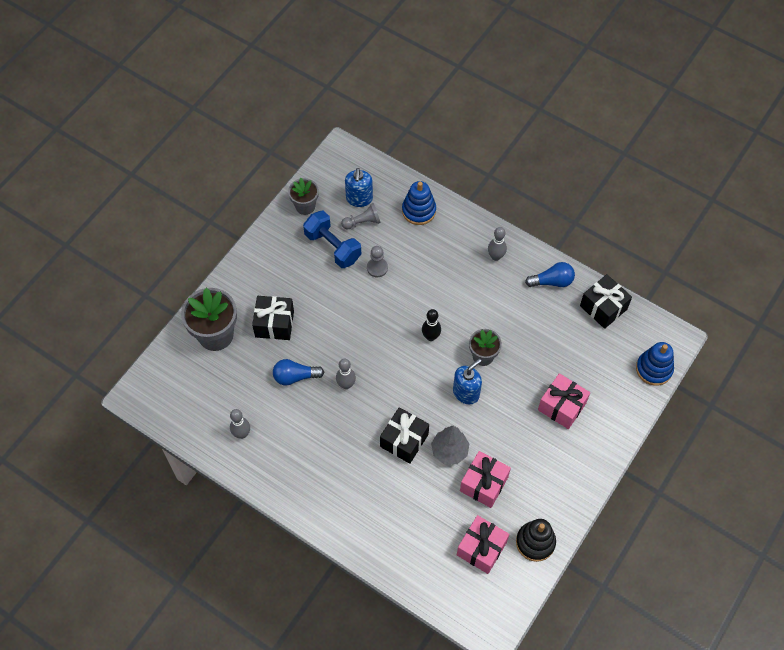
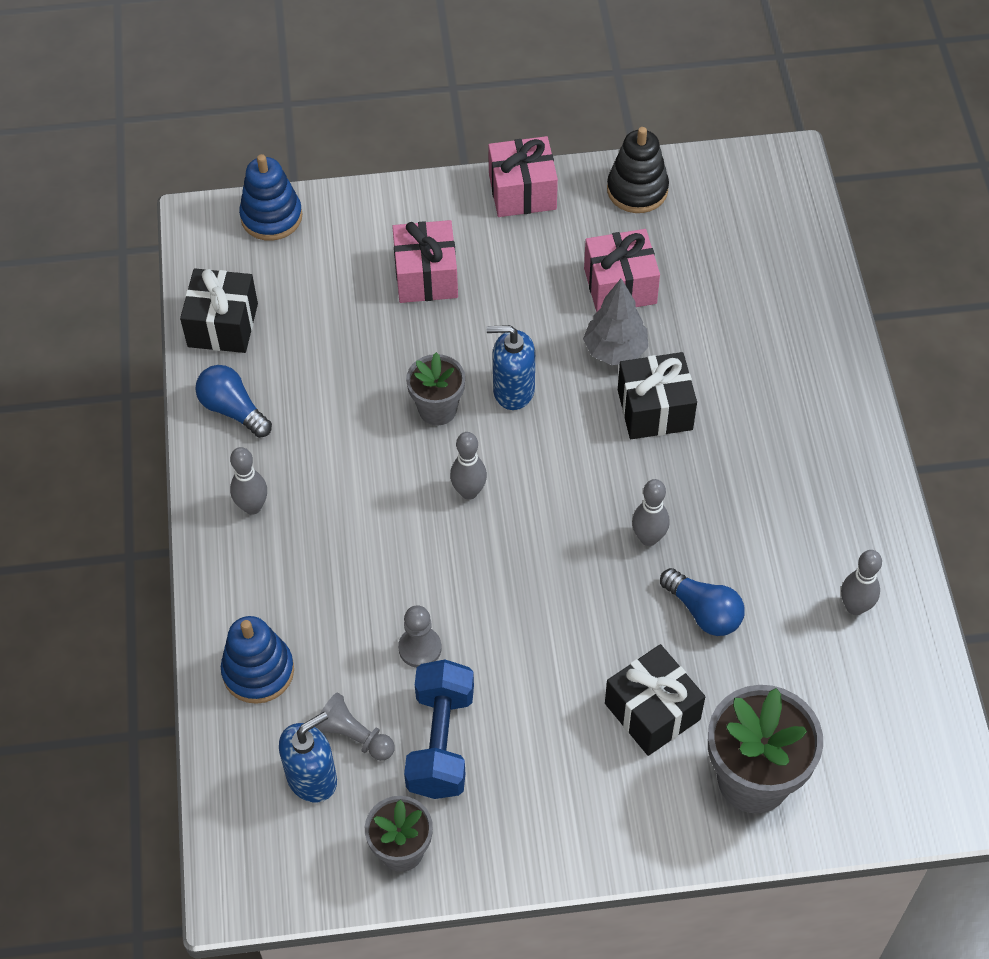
camera: 130 degrees left, 5 degrees down
(430, 337) = (469, 492): black bowling pin -> grey bowling pin
(481, 548) = (703, 234): pink gift -> pink gift (522, 192)

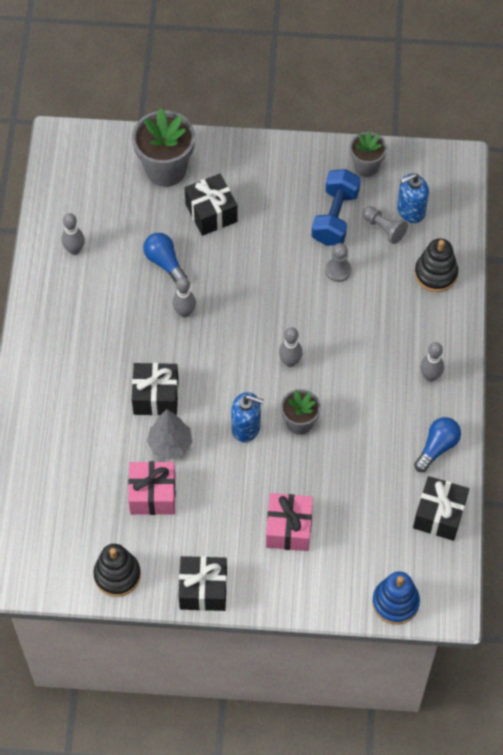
camera: 170 degrees left, 5 degrees up
(233, 410) = (437, 447): blue light bulb -> blue light bulb turned 105 degrees counterclockwise
(258, 671) = (435, 274): blue stacking toy -> black stacking toy
(522, 192) = (203, 589): pink gift -> black gift

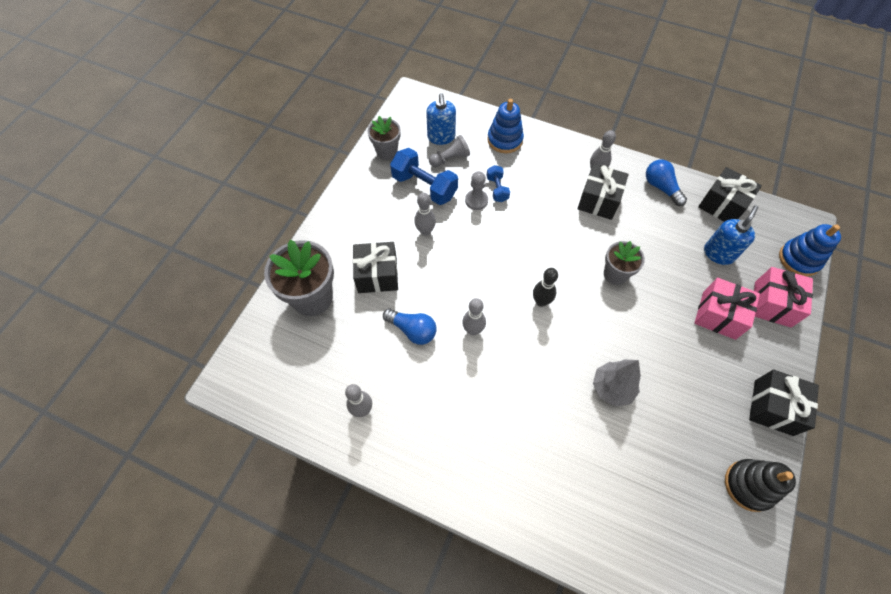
camera: 70 degrees left, 0 degrees up
(153, 495) = (664, 422): pink gift -> pink gift (772, 304)
(156, 396) = (556, 384): black gift -> black gift (598, 200)
(165, 262) = (412, 330): blue light bulb -> blue light bulb turned 135 degrees counterclockwise
(239, 362) = (541, 301): none -> black bowling pin
(246, 427) = (609, 317): blue soap dispenser -> blue soap dispenser (718, 253)
(290, 362) = (553, 262): grey bowling pin -> grey bowling pin (425, 231)
(362, 285) = (497, 189): none -> blue dumbbell
(435, 274) = (505, 140): black stacking toy -> blue stacking toy

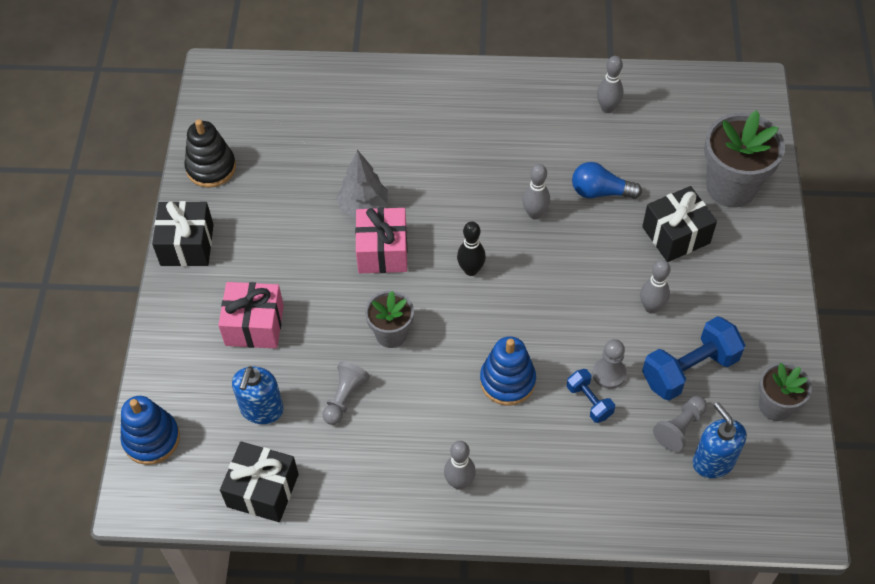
camera: 160 degrees right, 5 degrees down
(424, 186) = (689, 370): blue dumbbell -> blue dumbbell turned 45 degrees counterclockwise
(505, 140) = (616, 491): blue stacking toy -> blue stacking toy (507, 381)
(598, 200) = (442, 434): black gift -> none
(658, 242) = (345, 397): none -> grey pawn
(661, 187) = (357, 489): blue light bulb -> none
(772, 304) = (188, 362): pink gift -> pink gift (382, 251)

